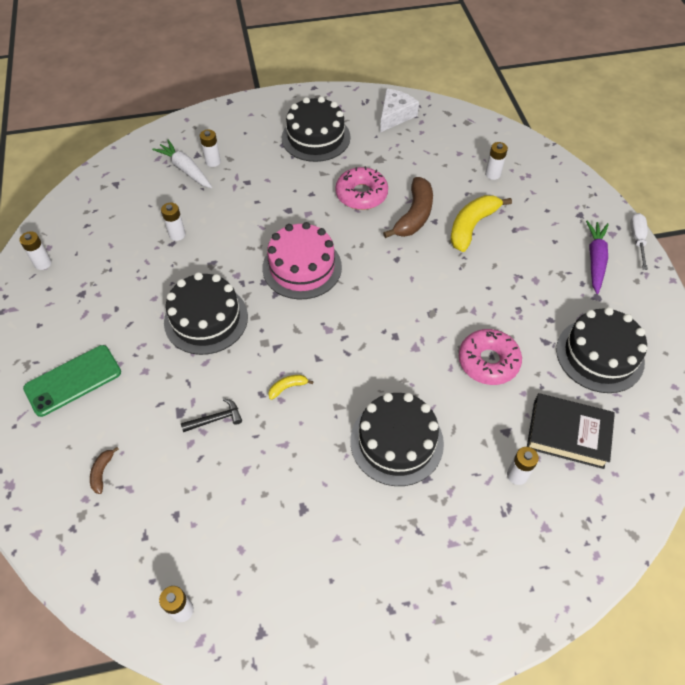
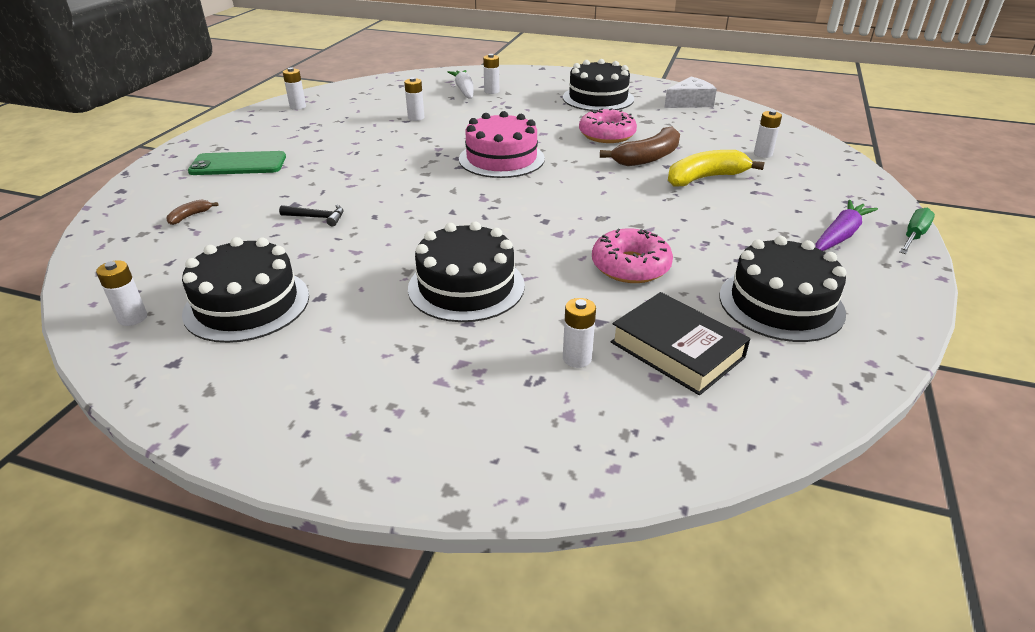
camera: 30 degrees right, 20 degrees down
(206, 319) = (382, 163): black cake -> black cake (247, 304)
(287, 387) = (403, 219): yellow banana -> none
(637, 240) = (913, 236): white screwdriver -> green screwdriver

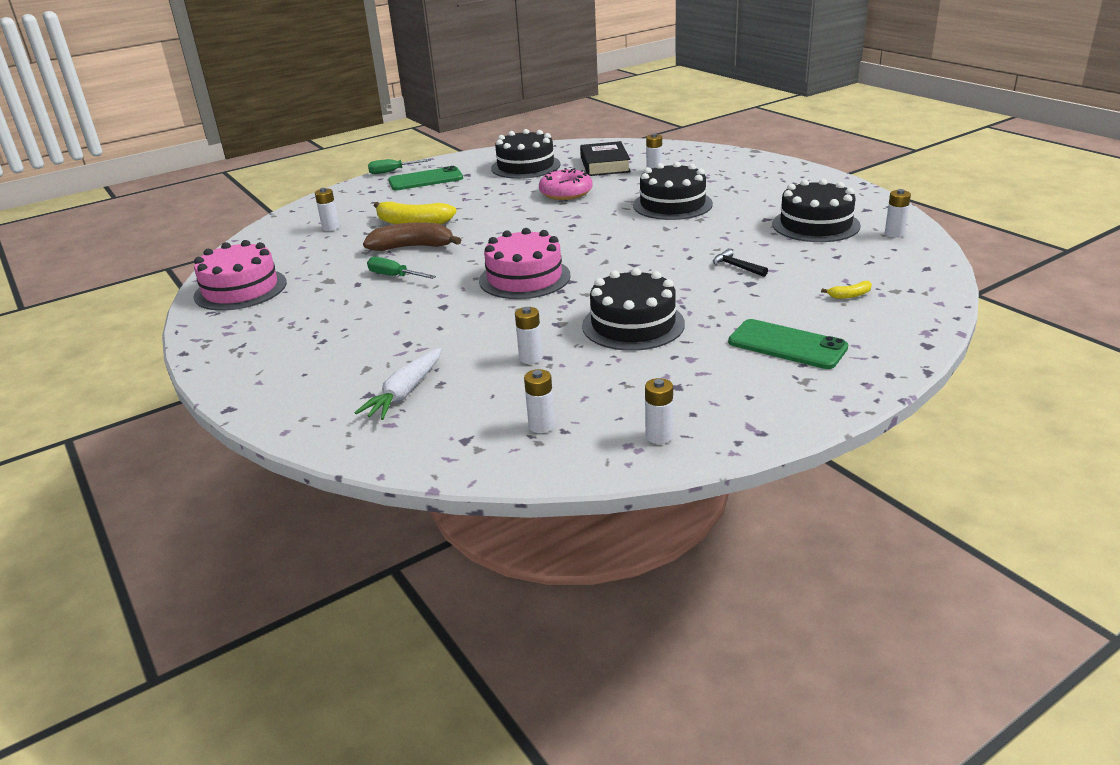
camera: 140 degrees left, 5 degrees down
(190, 216) = (850, 295): brown banana -> yellow banana
(491, 91) = (378, 378): white battery -> white battery (541, 426)
(598, 98) = (299, 324): black cake -> black cake (633, 324)
(607, 135) = (394, 276): pink donut -> green screwdriver
(690, 102) = (240, 289): white cheese -> pink cake
(840, 235) = (425, 179): purple carrot -> green phone

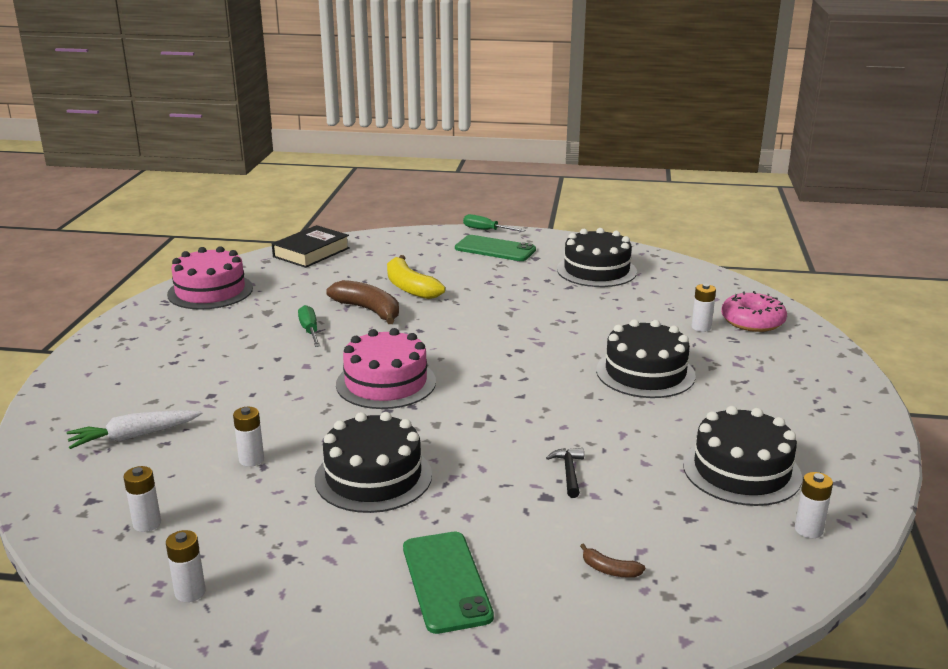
camera: 40 degrees right, 5 degrees down
(331, 228) = (351, 265): white battery -> none
(566, 193) = (577, 314): pink donut -> pink donut (752, 321)
(605, 165) = (668, 299): black book -> black book (311, 252)
(850, 295) = (609, 570): yellow banana -> brown banana

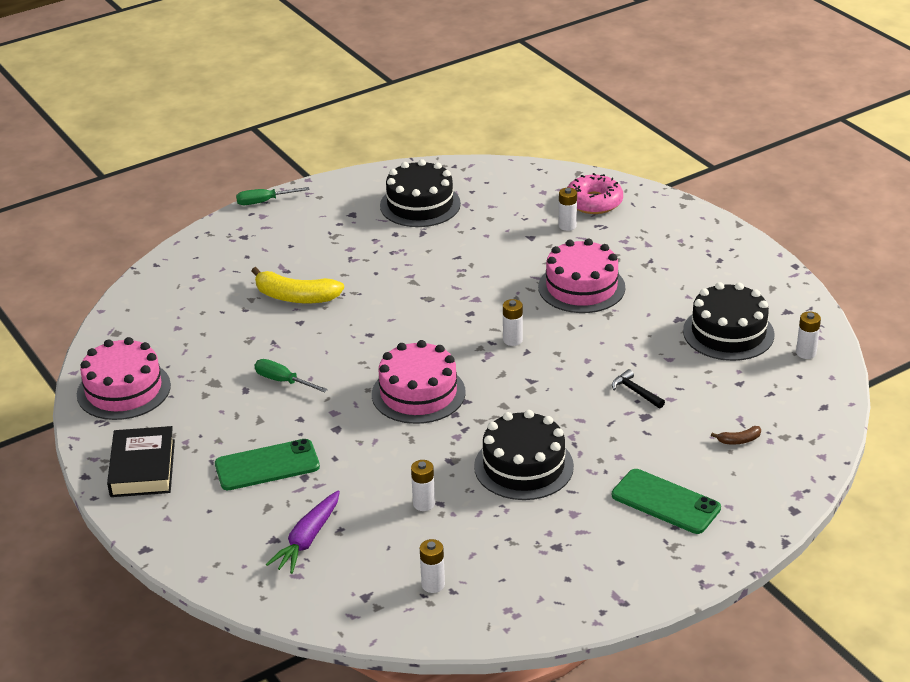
camera: 40 degrees left, 10 degrees up
(134, 436) = (307, 539): white carrot -> purple carrot
(190, 592) = (535, 602): white battery -> white battery (512, 340)
(311, 252) = (143, 303): black book -> black book (142, 468)
(368, 310) = (298, 337): brown banana -> none
(495, 249) = (304, 220): green phone -> green phone (267, 465)
(645, 373) = (581, 287): black cake -> pink cake

